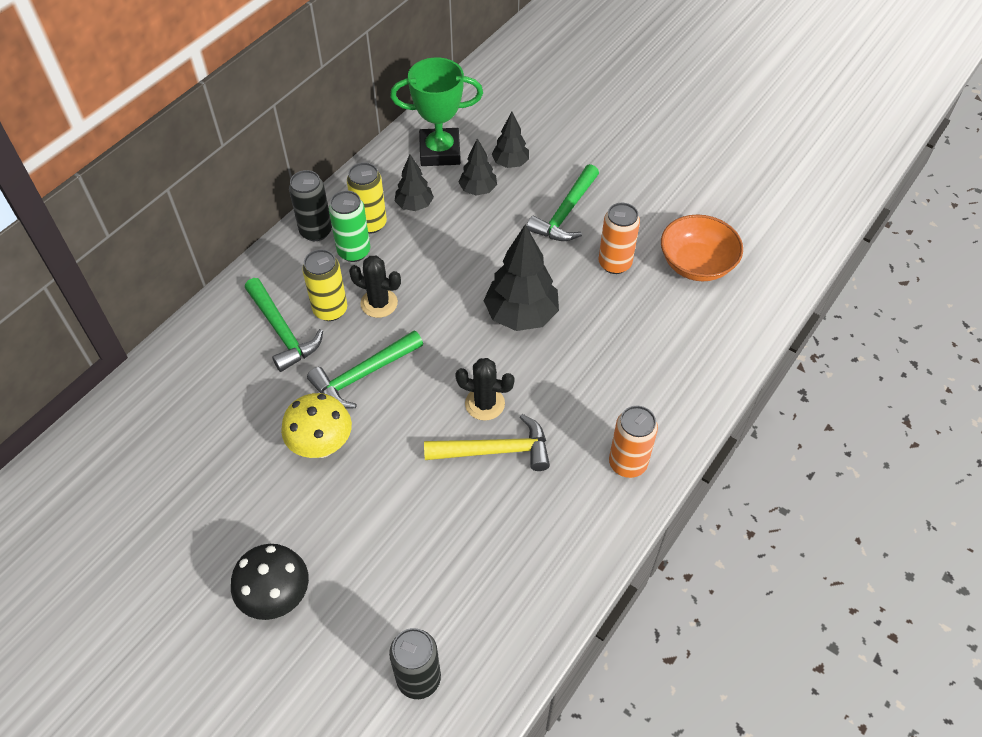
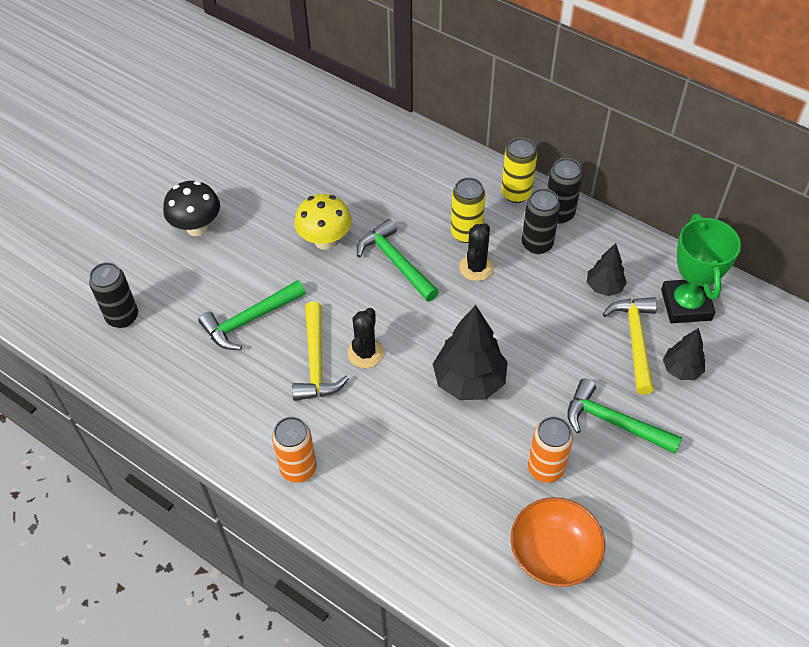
camera: 90 degrees right, 0 degrees up
(282, 331) = (440, 203): green hammer -> green hammer (250, 320)
(354, 251) = (537, 244): green can -> black can
(370, 224) = (574, 254): yellow can -> yellow can (516, 193)
(478, 190) = (635, 340): black tree -> yellow hammer

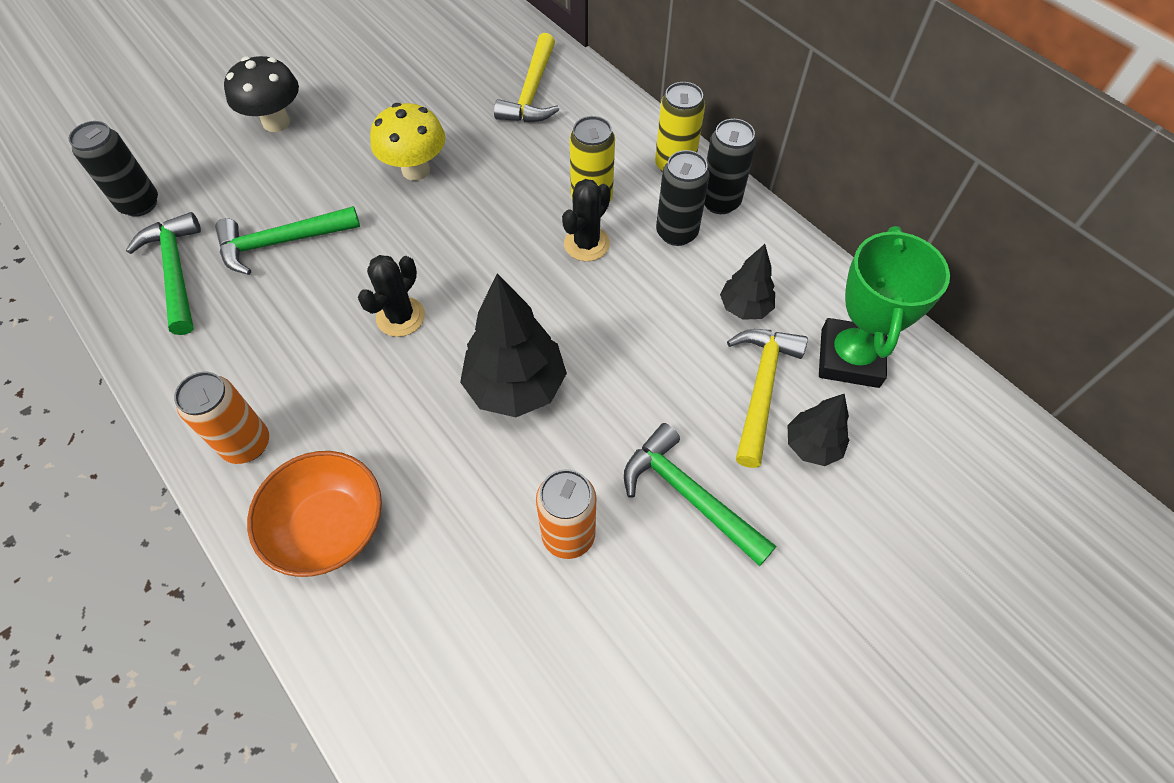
camera: 15 degrees right, 5 degrees up
(316, 362) = (335, 313): yellow hammer -> yellow hammer (532, 92)
(396, 262) = (489, 214): green hammer -> green hammer (176, 272)
(554, 553) = (529, 666): orange bowl -> orange bowl (329, 527)

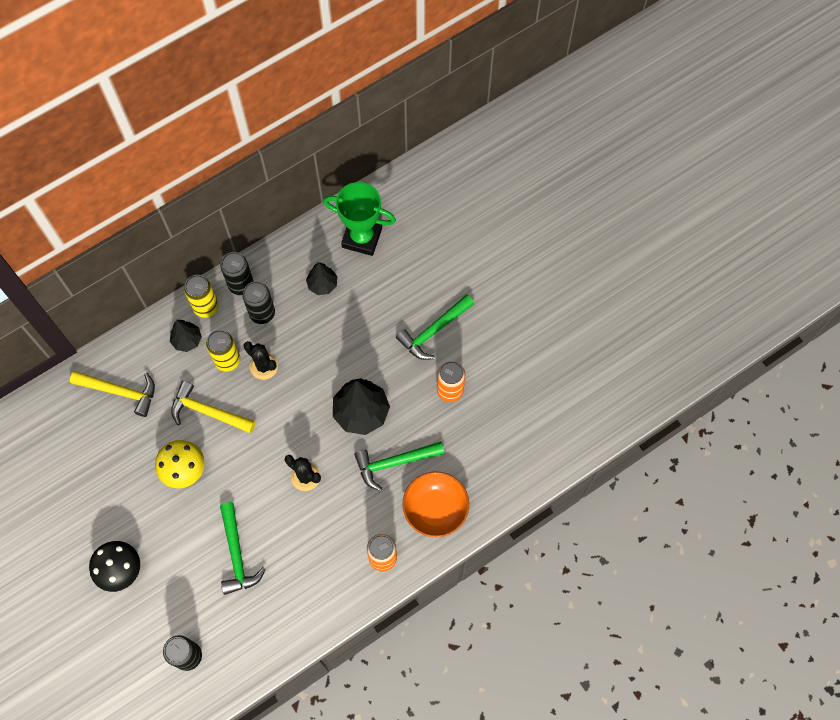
camera: 85 degrees left, 10 degrees up
(176, 272) = (252, 620): green hammer -> green hammer (394, 463)
(761, 389) = (376, 286): yellow hammer -> yellow hammer (208, 412)
(812, 446) = (412, 267): black tree -> black tree (187, 340)

